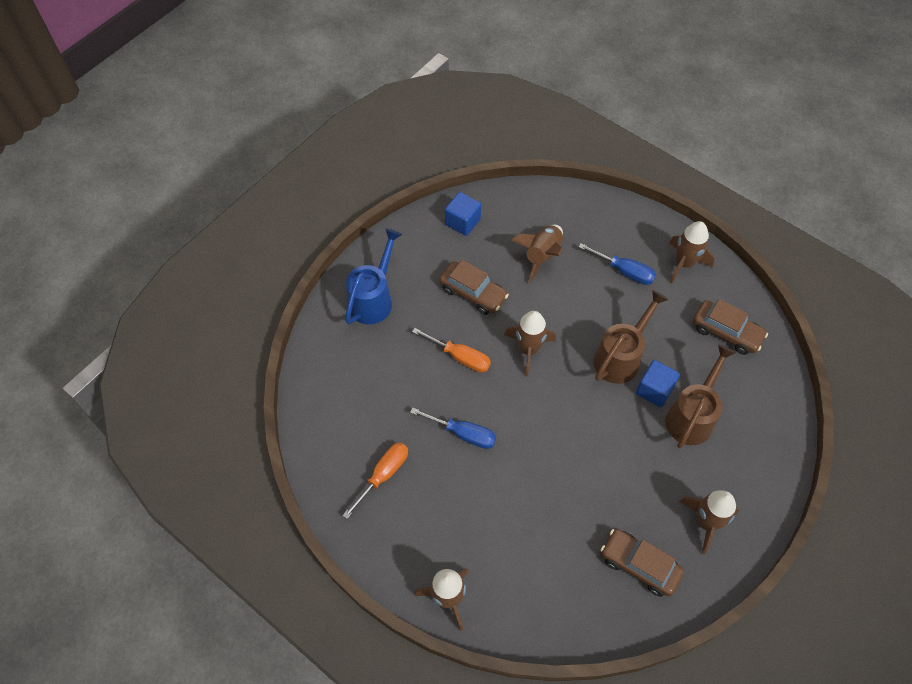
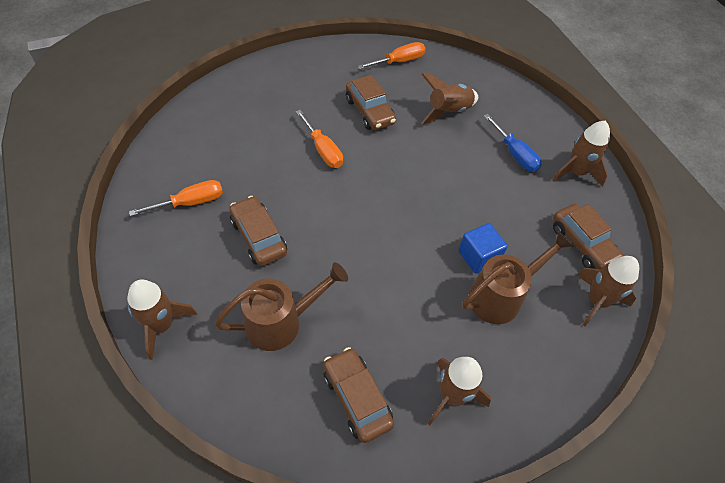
camera: 25 degrees right, 5 degrees down
(374, 298) = (287, 80): blue watering can -> none
(462, 222) = (399, 61): blue cube -> orange screwdriver
(463, 434) = (280, 205): blue screwdriver -> none
(467, 474) = (258, 237): none -> brown car
(528, 349) = (385, 171): brown rocket -> brown rocket (597, 301)
(621, 357) = (465, 216): brown watering can -> brown watering can (281, 322)

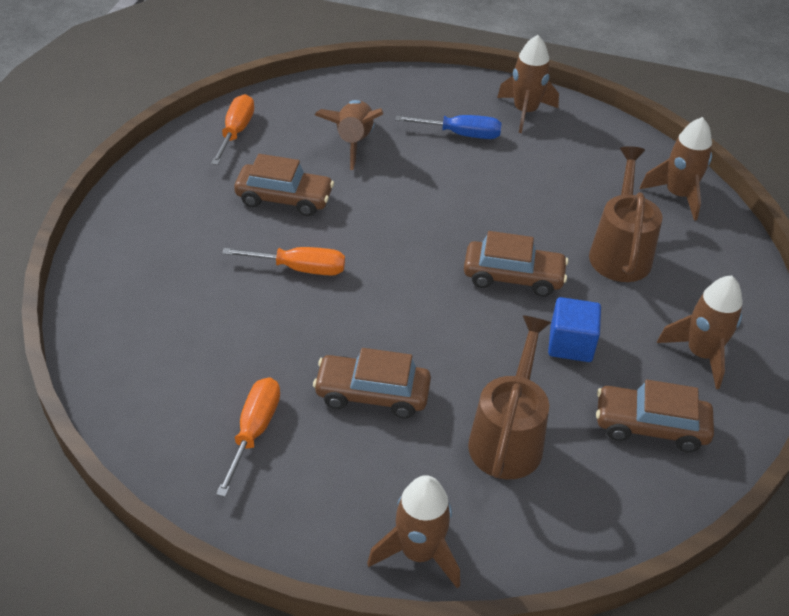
camera: 50 degrees left, 10 degrees down
(478, 256) = (561, 238): blue cube -> blue cube (570, 344)
(582, 244) = (609, 162): brown car -> brown car (513, 277)

